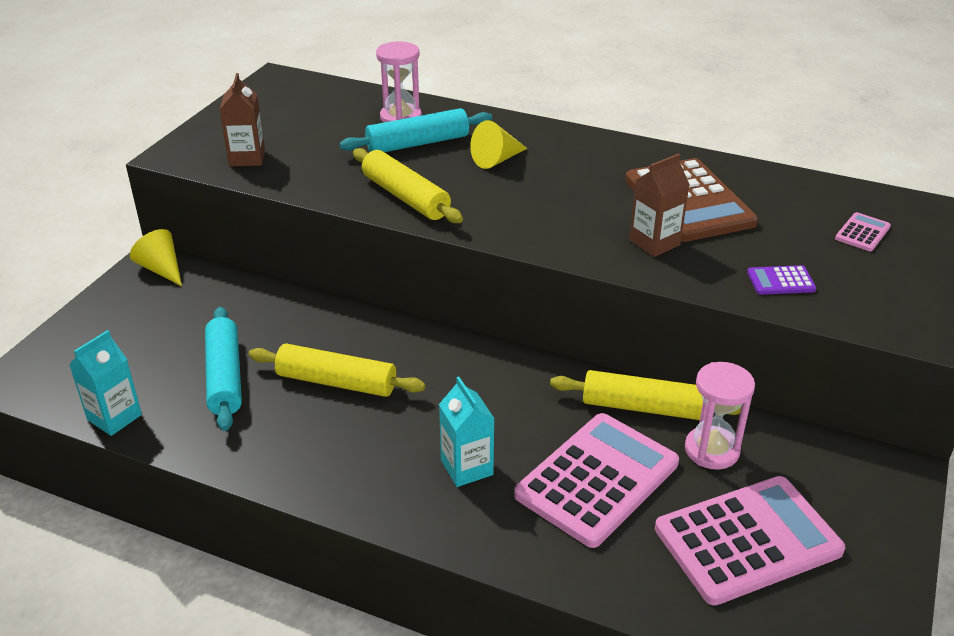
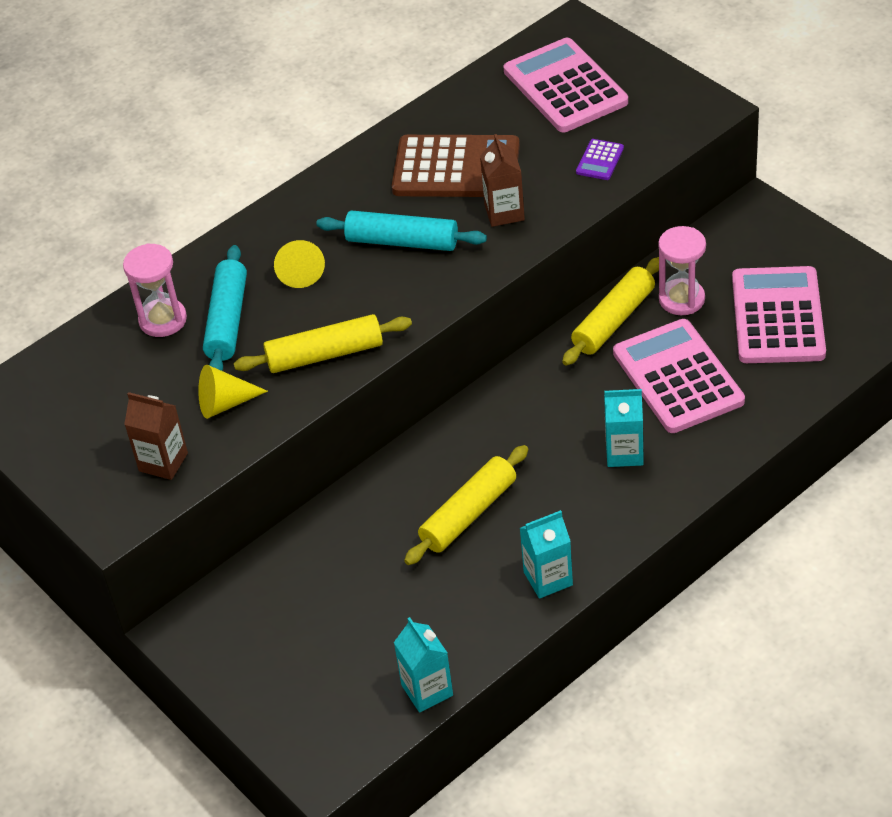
camera: 60 degrees left, 10 degrees up
(161, 269) = (195, 623): yellow cone -> yellow cone (225, 403)
(225, 377) = (414, 596): turquoise rolling pin -> turquoise rolling pin (402, 241)
(274, 459) = (548, 578): none -> turquoise carton
(862, 233) = (565, 87): pink calculator -> pink calculator, size x2.36

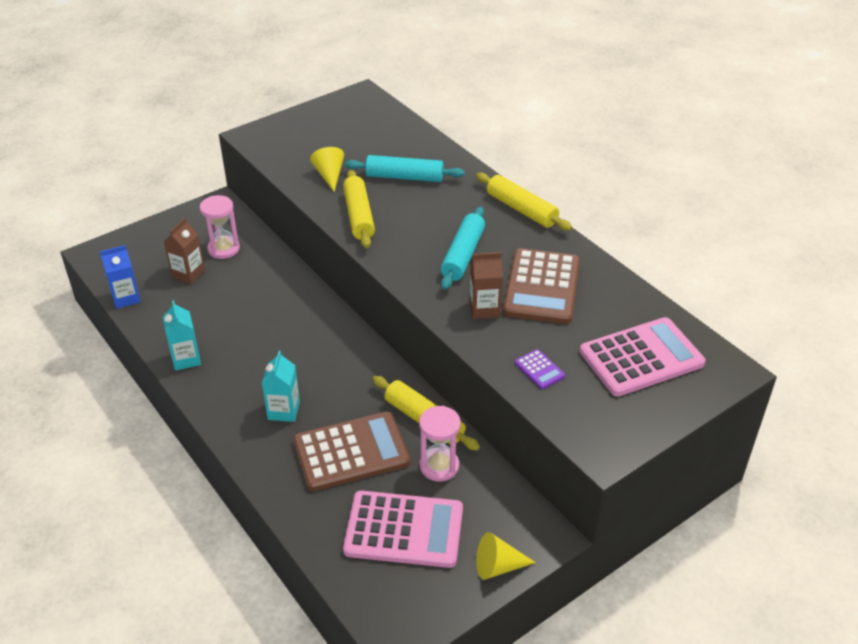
camera: 90 degrees right, 5 degrees down
(163, 320) = (413, 152): pink hourglass -> pink hourglass (224, 249)
(163, 462) = (290, 153): brown carton -> brown carton (188, 273)
(300, 271) = (443, 208): yellow cone -> yellow cone (498, 566)
(427, 690) = (126, 298): turquoise carton -> blue carton
(468, 514) = (258, 325): yellow rolling pin -> yellow rolling pin (521, 209)
(599, 160) = (539, 369): purple calculator -> purple calculator turned 150 degrees counterclockwise
(678, 377) = (351, 452): pink calculator -> brown calculator

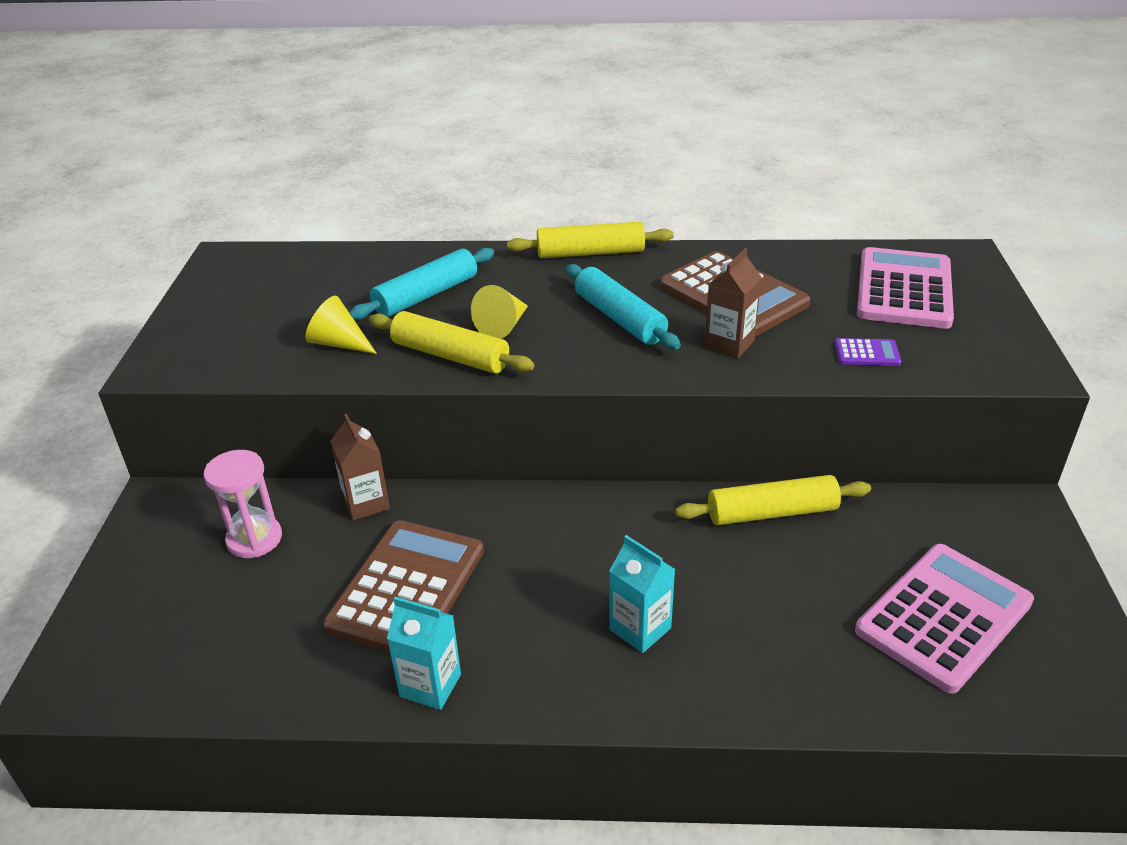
camera: 50 degrees left, 5 degrees down
(126, 298) = (212, 696): blue carton -> none
(188, 273) = (254, 599): brown carton -> brown carton (366, 503)
(351, 452) = (773, 600): brown calculator -> brown calculator (407, 588)
(439, 466) = (858, 537): pink hourglass -> none
(498, 566) = (1051, 567): yellow cone -> yellow cone (503, 326)

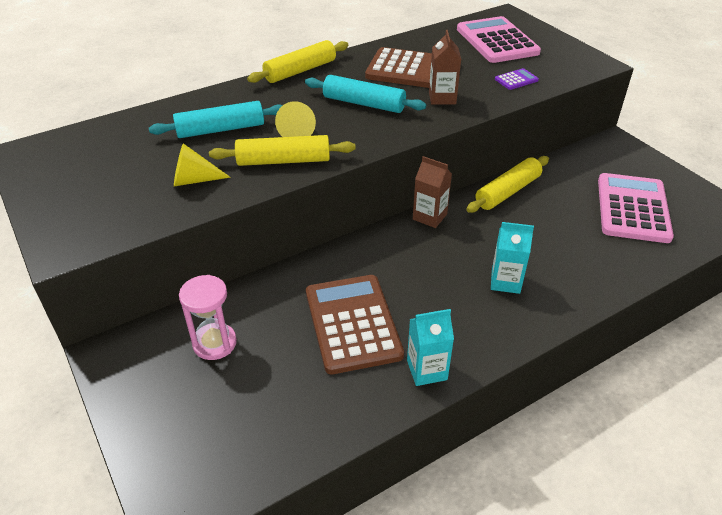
camera: 35 degrees left, 5 degrees up
(366, 503) = (269, 286): brown carton -> brown carton (429, 217)
(426, 295) = (220, 129): turquoise rolling pin -> turquoise rolling pin turned 60 degrees clockwise

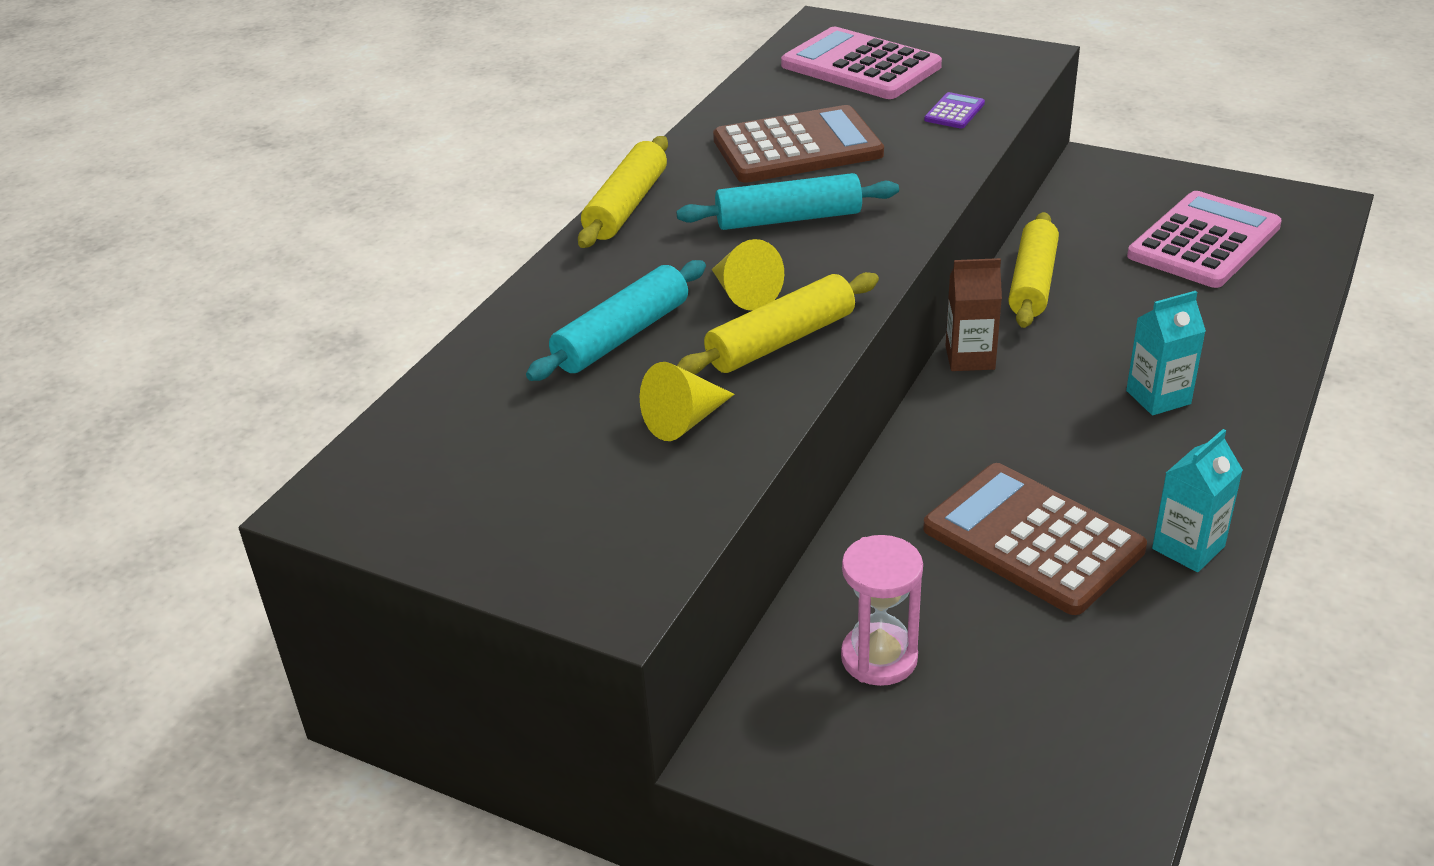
camera: 30 degrees left, 5 degrees down
(442, 98) = (888, 171): brown carton -> none
(633, 208) = (1204, 241): pink calculator -> pink calculator turned 60 degrees clockwise

